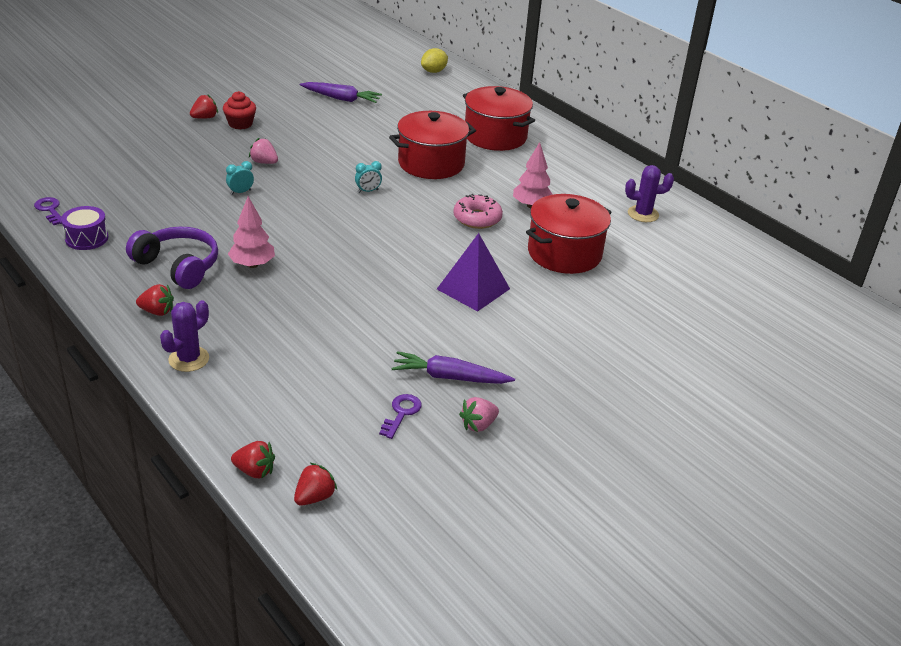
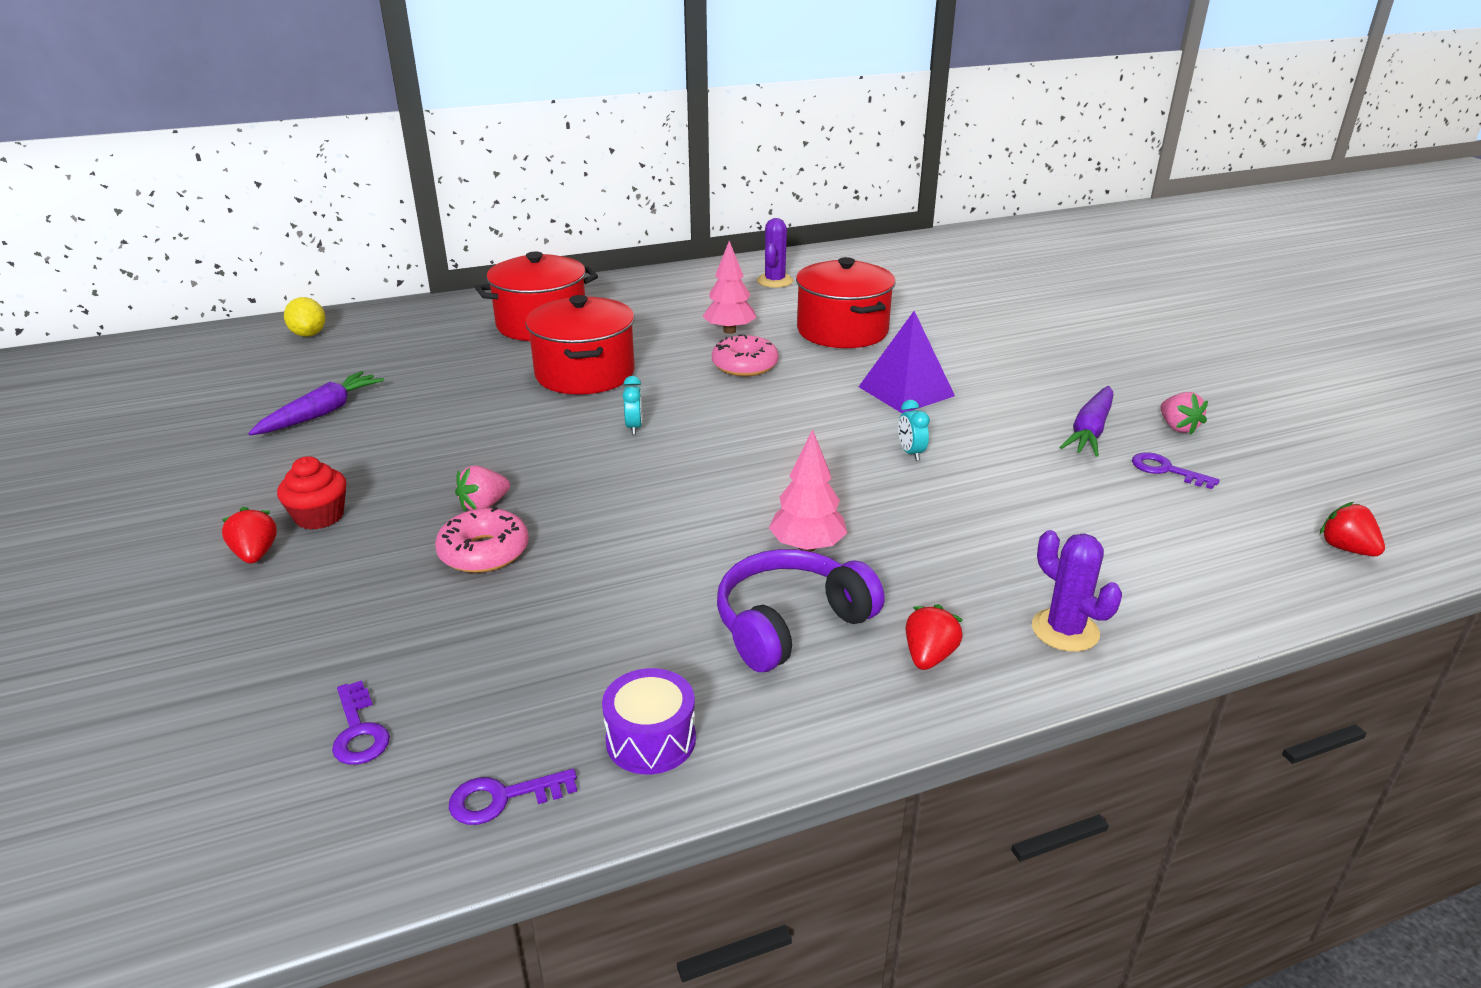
camera: 70 degrees left, 5 degrees down
(87, 171) = (359, 731): none -> purple key
(221, 171) = (484, 552): none -> pink donut
(240, 192) = (572, 538): turquoise clock -> turquoise clock (911, 453)
(254, 471) = (1313, 590): red strawberry -> none

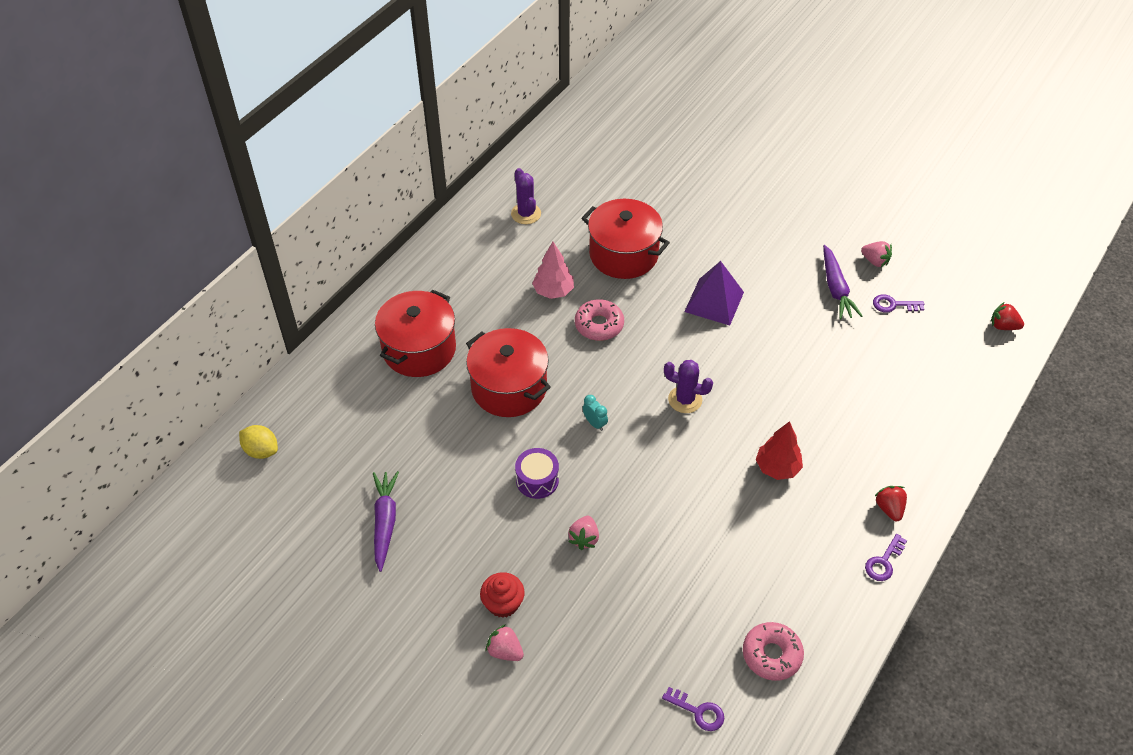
camera: 35 degrees left, 20 degrees up
(255, 554) = (505, 651): red strawberry -> pink strawberry
(484, 552) = (624, 571): pink donut -> pink donut (771, 655)
(503, 798) = (796, 699): purple key -> purple key (884, 562)
(651, 739) = (822, 631): purple drum -> purple drum (537, 480)
(790, 624) = (816, 526): purple headphones -> none
(807, 546) = (777, 468): pink tree -> red tree
(911, 453) = (763, 360): turquoise clock -> none
(1065, 630) = (929, 456): purple cactus -> purple cactus (685, 400)

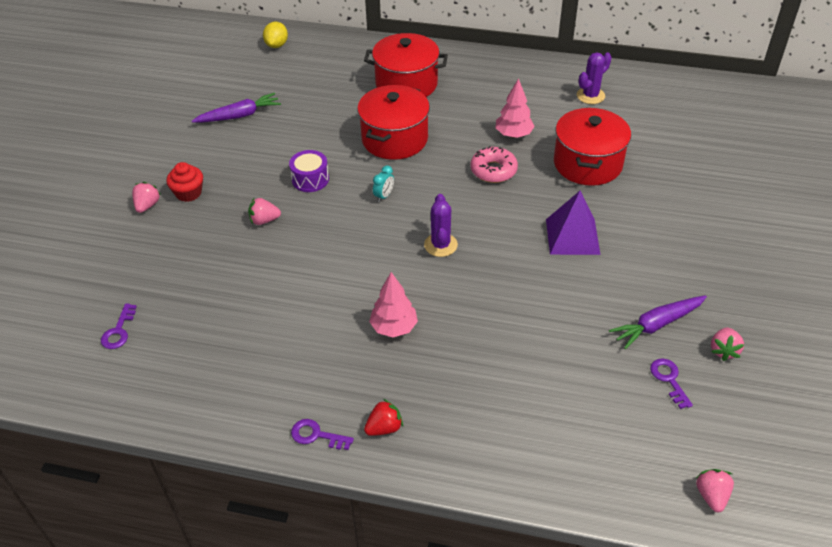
camera: 70 degrees right, 5 degrees down
(771, 655) = (186, 368): pink donut -> none
(777, 468) = (394, 327): red tree -> pink tree
(1003, 326) = (711, 496): red strawberry -> pink strawberry

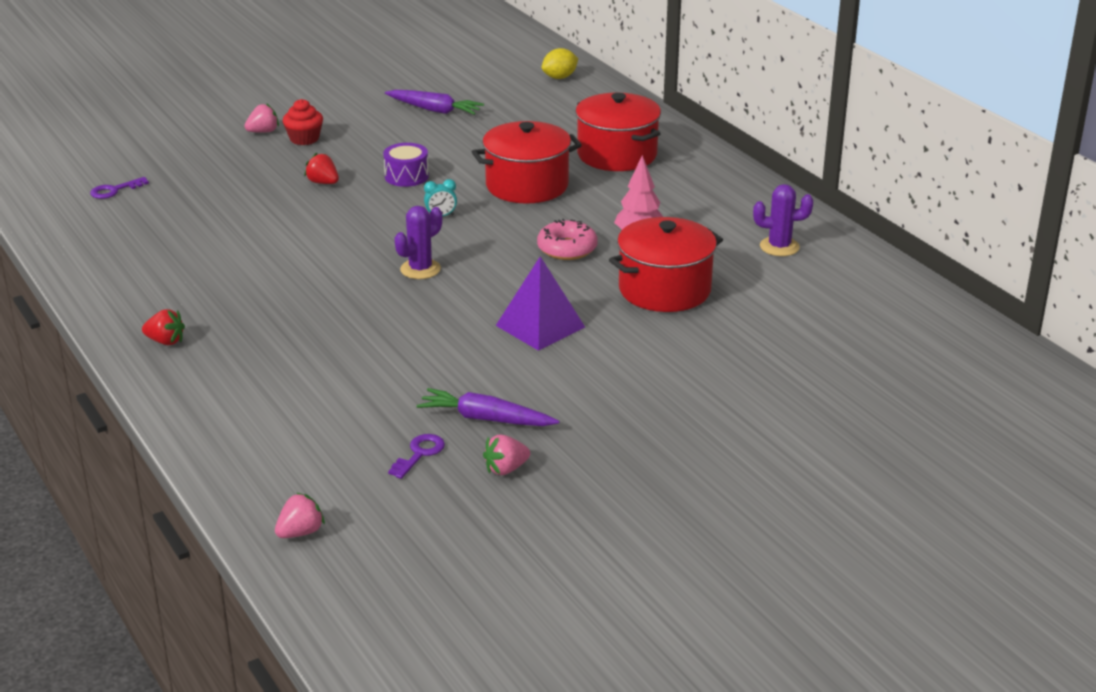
camera: 45 degrees right, 15 degrees down
(264, 220) = (323, 183): pink strawberry -> red strawberry
(316, 435) = (118, 317): purple key -> none
(394, 327) = (284, 294): pink tree -> none

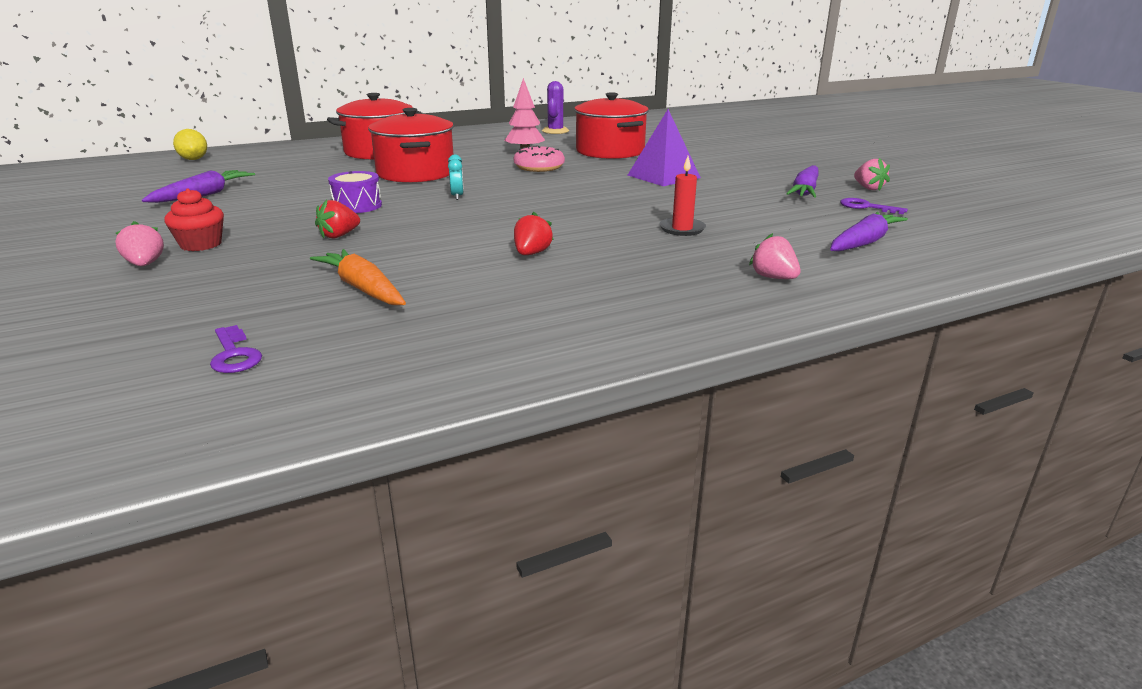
camera: 85 degrees left, 5 degrees down
(165, 341) = (712, 299): red strawberry -> red strawberry (531, 254)
(208, 209) = (363, 288): none -> orange carrot
(293, 432) = (863, 242): none -> purple carrot
(300, 532) = (1011, 239): pink strawberry -> pink strawberry (773, 278)
(338, 333) = (682, 229): none -> red candle
(420, 269) = (561, 203): purple cactus -> none

